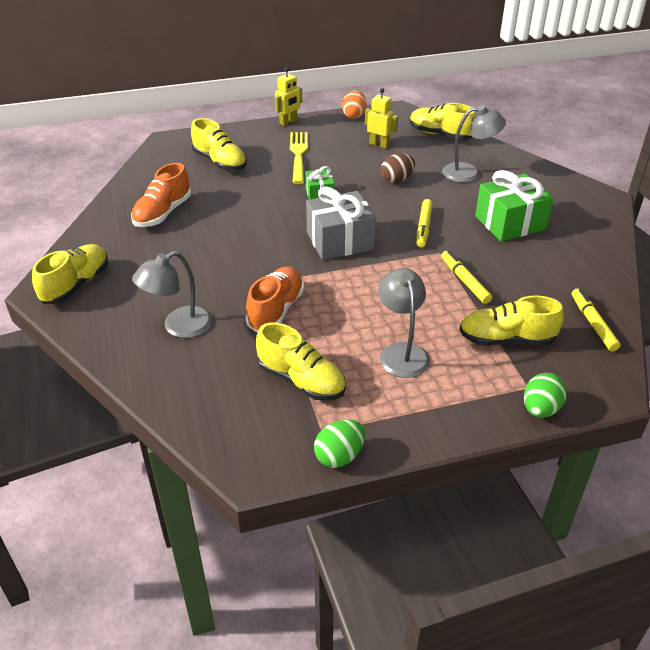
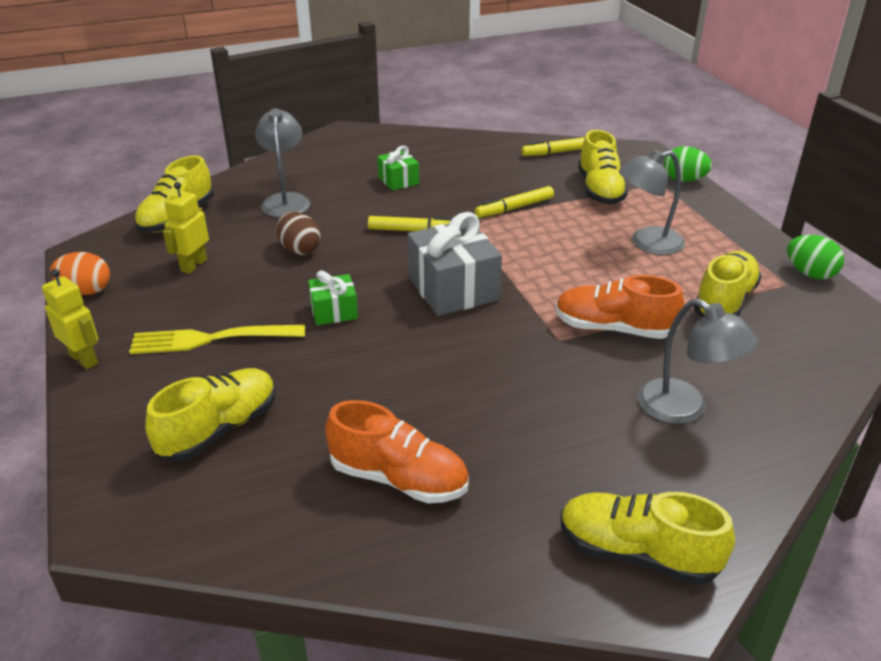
camera: 95 degrees left, 5 degrees down
(510, 223) = (398, 180): green gift -> green gift, size x0.54

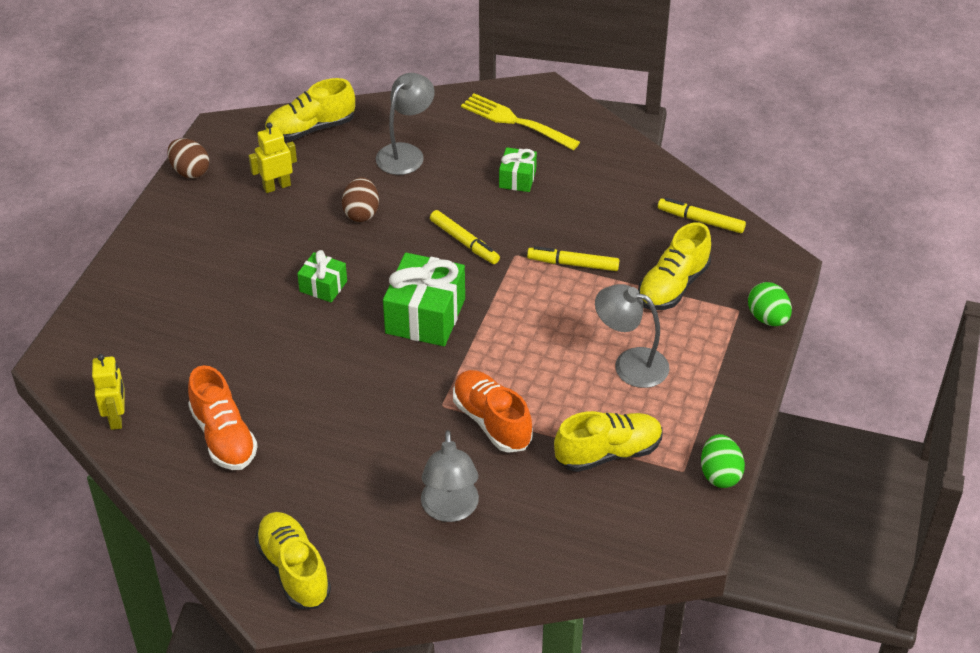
camera: 40 degrees right, 10 degrees up
(84, 359) = (140, 233): yellow robot -> yellow robot (116, 418)
(86, 291) = (190, 171): orange egg -> brown egg
(211, 339) = (225, 262): yellow fork -> yellow fork (515, 121)
(219, 429) = (164, 337): yellow shoe -> none
(453, 289) = (425, 316): grey gift -> green gift

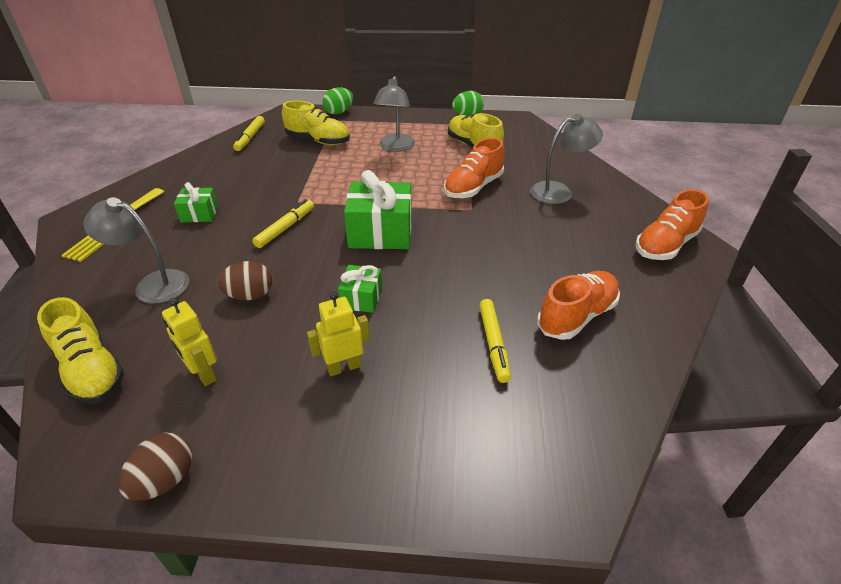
camera: 105 degrees left, 5 degrees down
(116, 418) = (610, 407): yellow robot -> yellow robot (344, 367)
(294, 570) = (665, 245): yellow shoe -> orange shoe
(573, 264) = (303, 177): yellow marker -> yellow marker (494, 344)

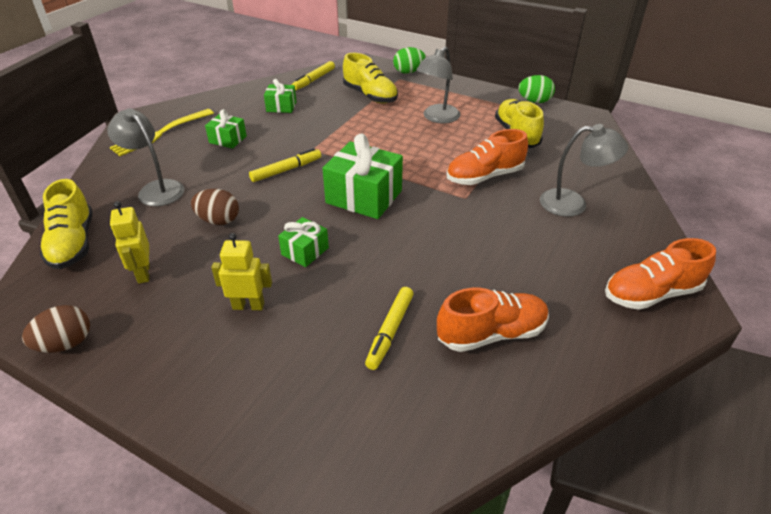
camera: 25 degrees right, 0 degrees up
(234, 169) = (281, 107): none -> green gift

